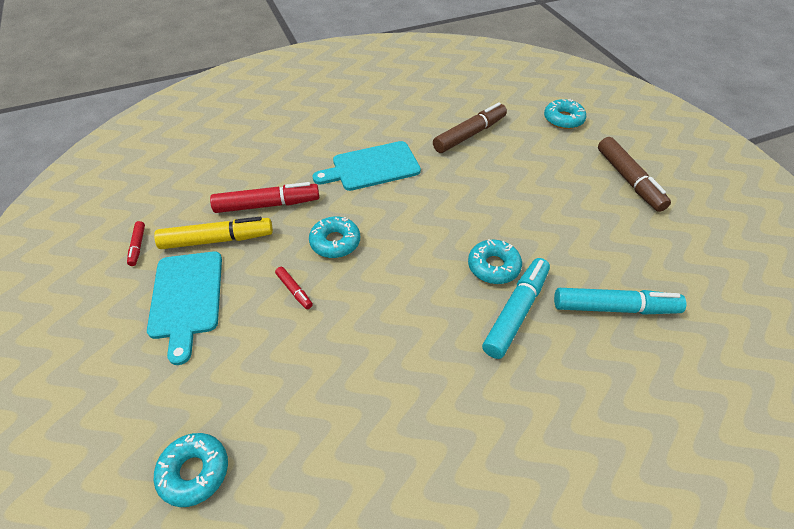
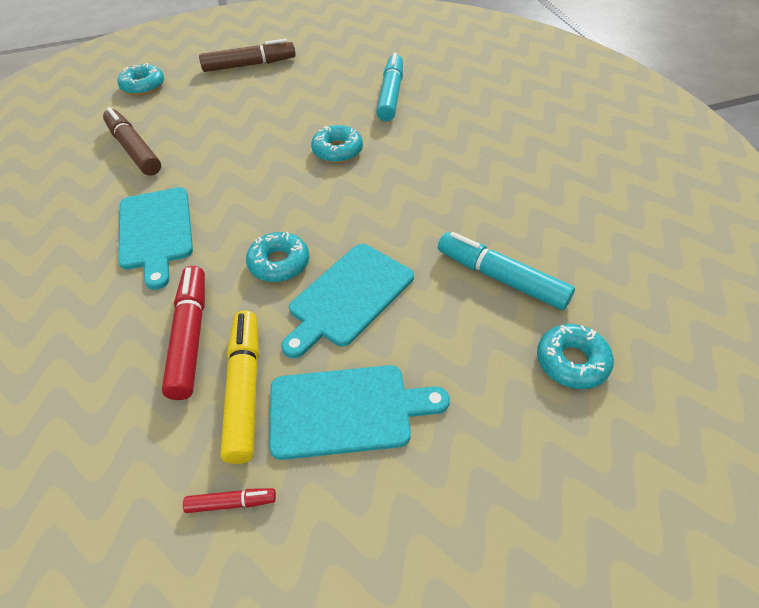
camera: 85 degrees left, 0 degrees up
(294, 290) = (348, 297): red marker -> turquoise cutting board
(516, 312) = (391, 143): turquoise marker -> turquoise marker (501, 278)

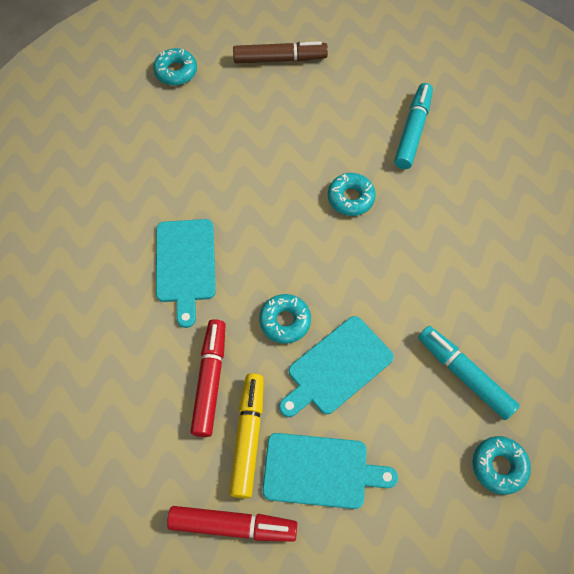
camera: 10 degrees right, 15 degrees up
(134, 149) = (167, 160): brown marker -> none
(231, 503) = (233, 525): red marker -> red marker, size x2.08

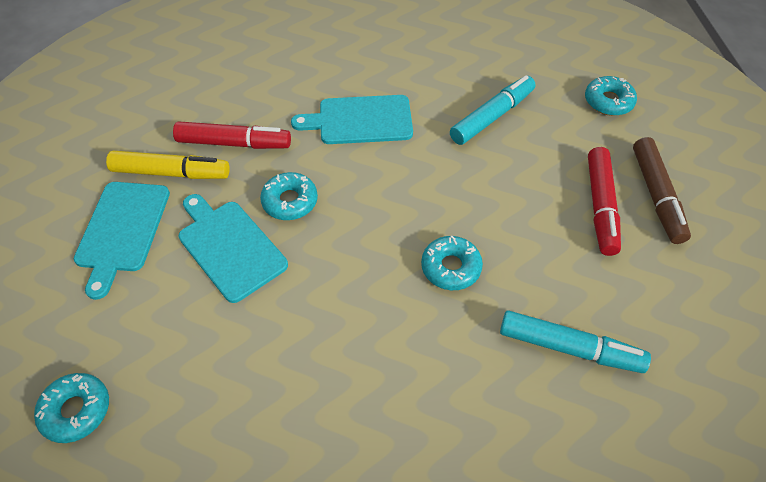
camera: 90 degrees right, 10 degrees down
(233, 525) = (92, 163): red marker -> red marker (600, 206)
(464, 375) = (198, 382): turquoise marker -> turquoise marker (492, 116)

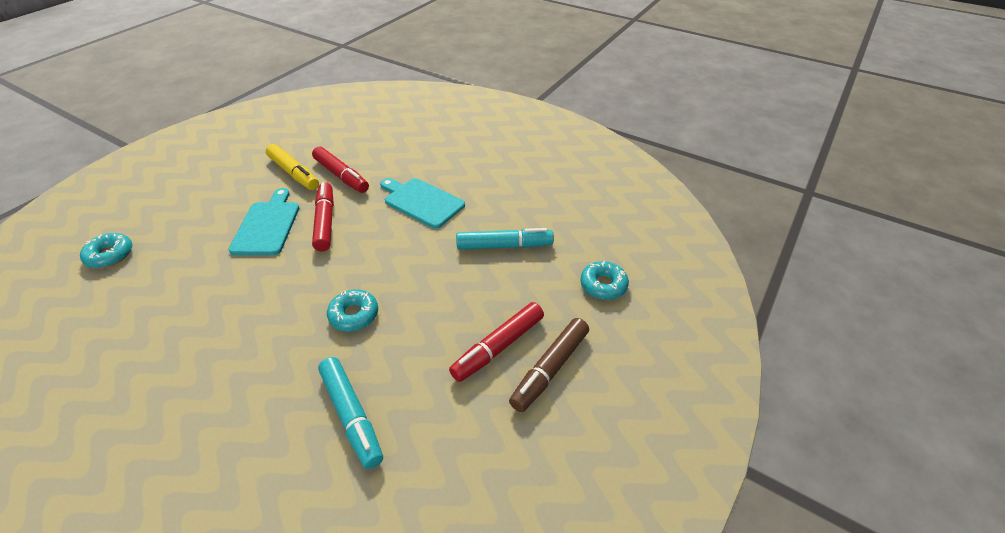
camera: 40 degrees right, 10 degrees down
(122, 230) = (237, 187): turquoise cutting board -> none
(290, 201) = (325, 221): turquoise donut -> red marker

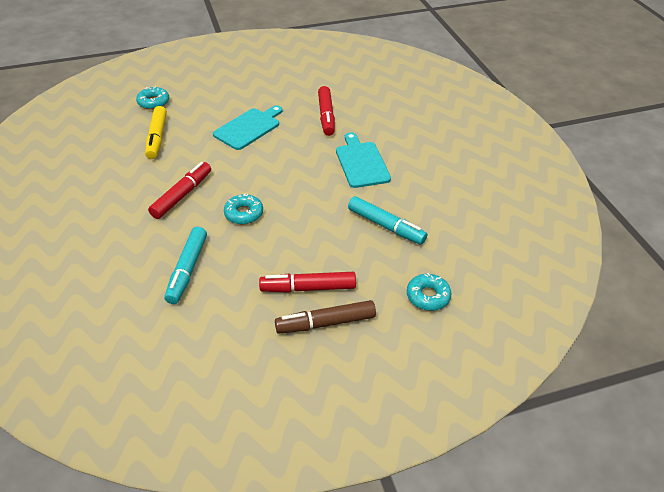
camera: 40 degrees right, 0 degrees up
(294, 173) = (298, 99): yellow marker -> yellow marker (157, 138)
(325, 221) = (285, 143): red marker -> red marker (182, 195)

